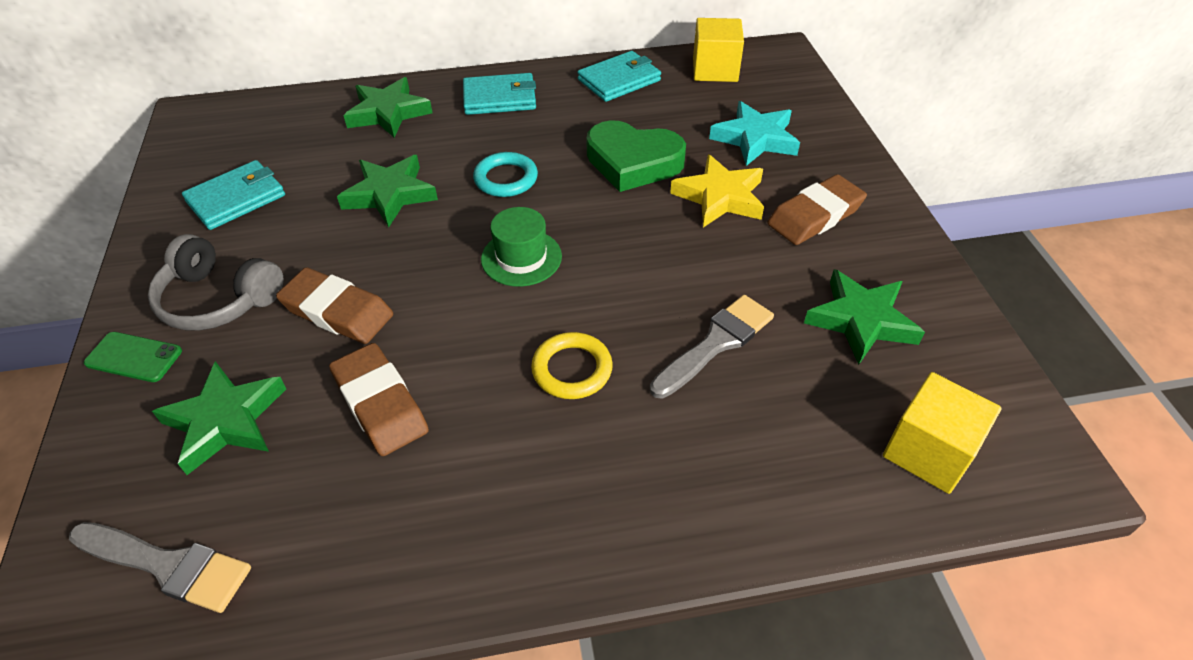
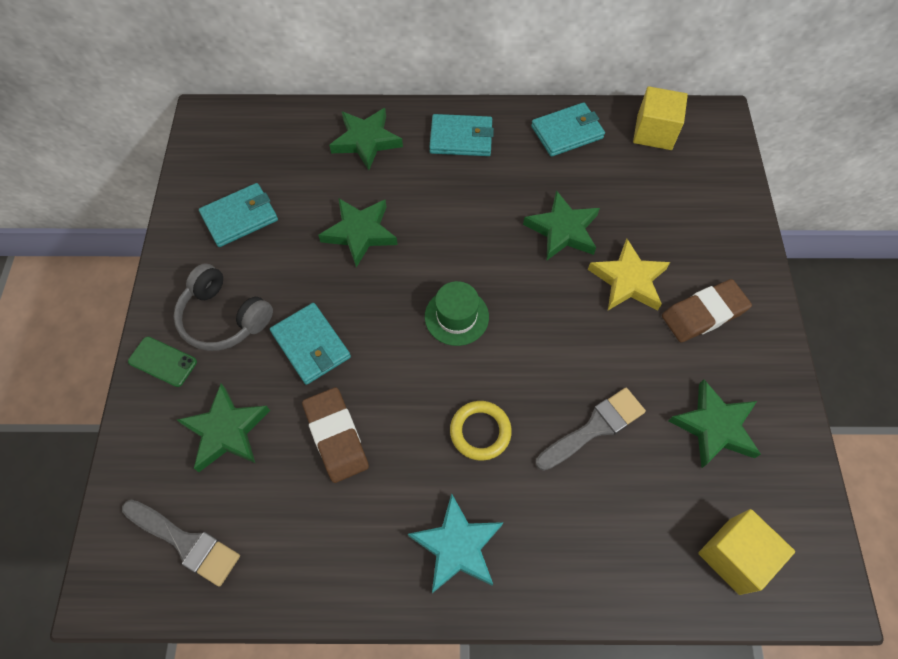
camera: 10 degrees right, 15 degrees up
(337, 311) = (311, 345): brown eraser -> turquoise wallet
(506, 179) = (455, 231): turquoise ring -> none
(633, 162) = (562, 230): green heart -> green star
(755, 139) = (672, 220): turquoise star -> turquoise star (457, 546)

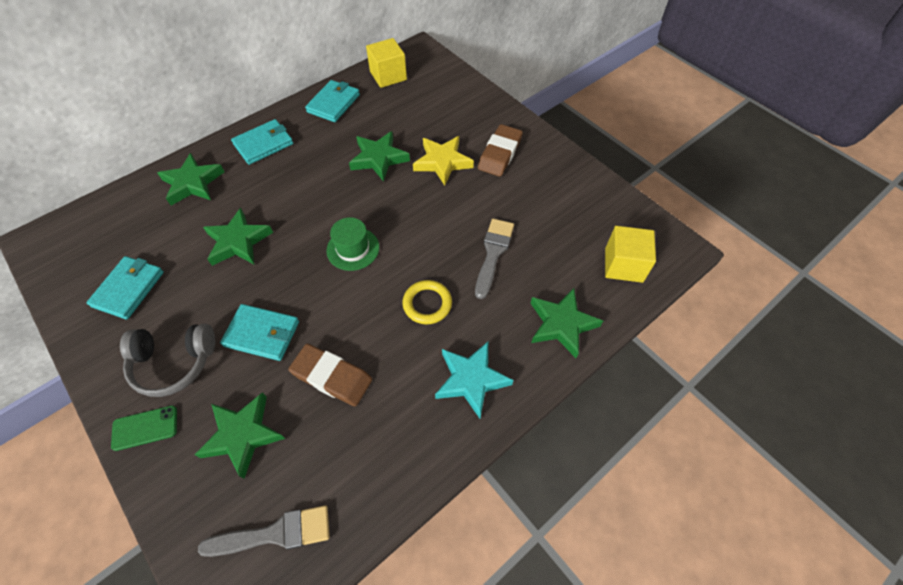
camera: 40 degrees left, 5 degrees down
(714, 427) = (556, 207): green star -> green star (561, 324)

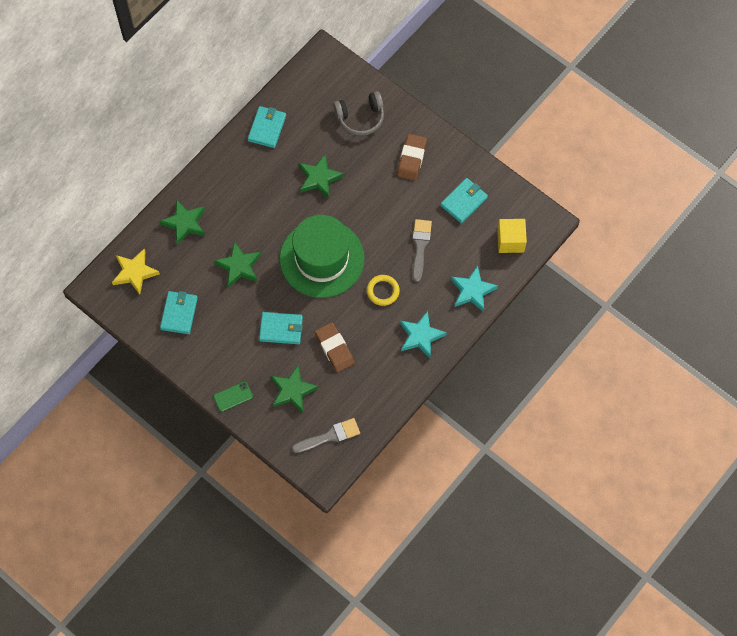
camera: 10 degrees left, 10 degrees up
(174, 363) = (232, 356): grey headphones -> grey headphones (360, 118)
(264, 144) = (225, 178): turquoise wallet -> turquoise wallet (464, 201)
(332, 377) = (334, 348): brown eraser -> brown eraser turned 45 degrees clockwise
(353, 249) = (322, 258): green hat -> green hat, size x2.27
(388, 76) = (304, 90): yellow cube -> none
(442, 162) = (369, 174): yellow star -> yellow star (135, 272)
(561, 324) = (472, 291): green star -> turquoise star

